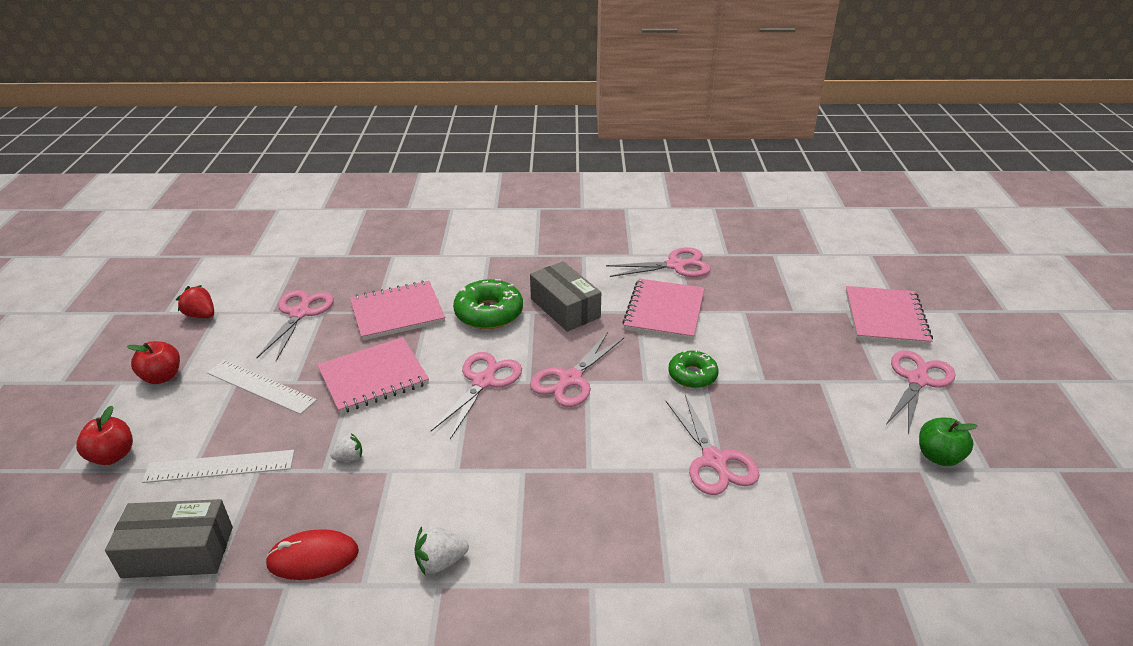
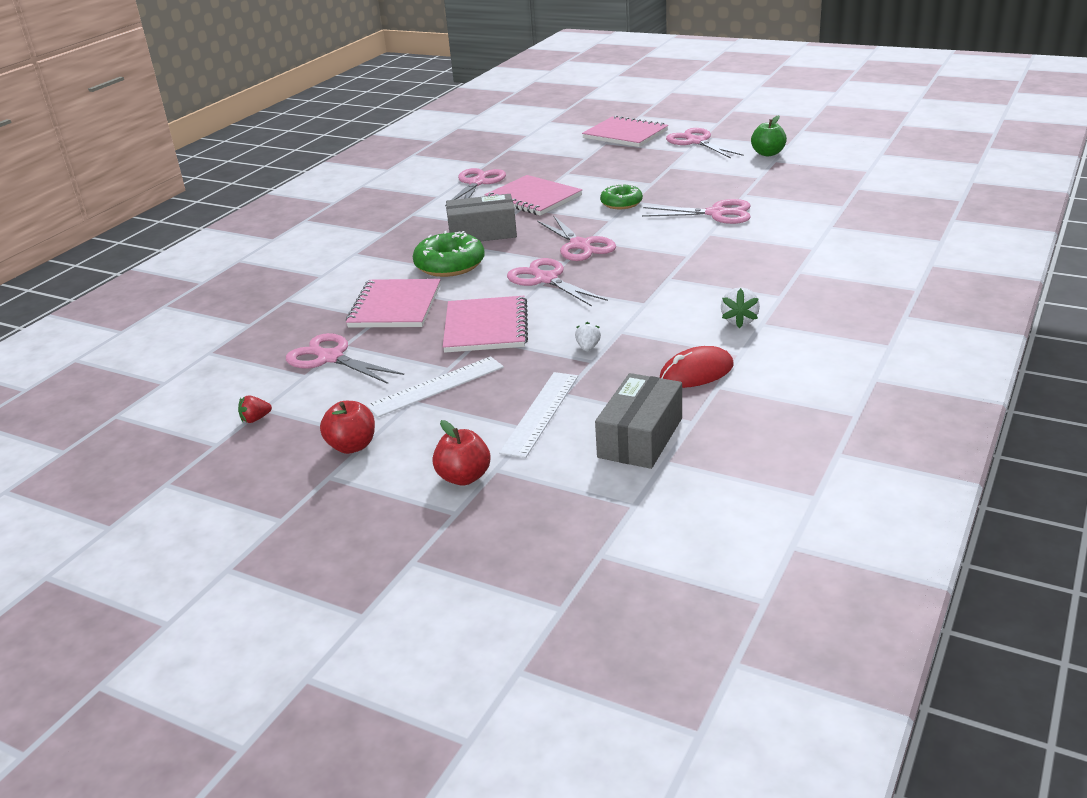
camera: 60 degrees left, 5 degrees down
(201, 315) = (255, 419): red strawberry -> red strawberry, size x0.66
(313, 557) = (696, 372): red mouse -> red mouse turned 45 degrees clockwise

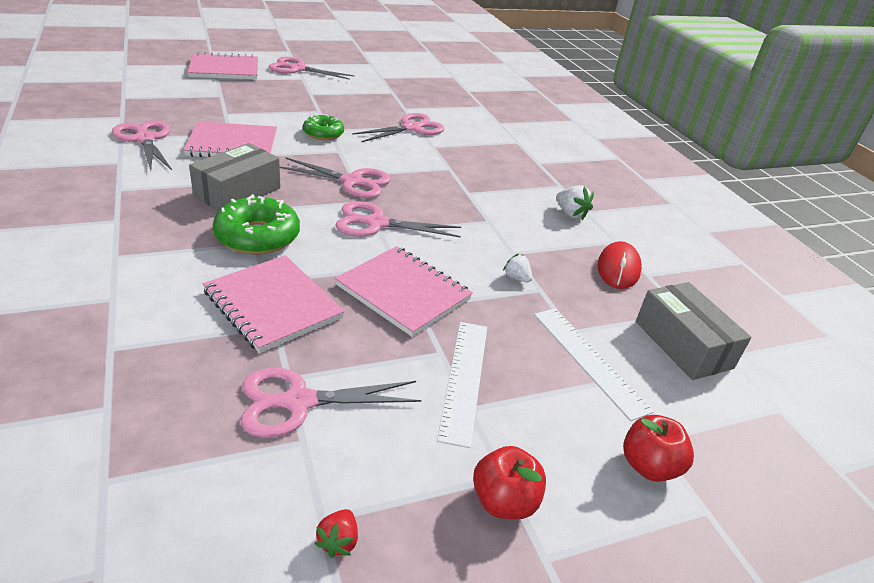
camera: 55 degrees left, 5 degrees up
(768, 153) = (368, 72): green apple -> none

